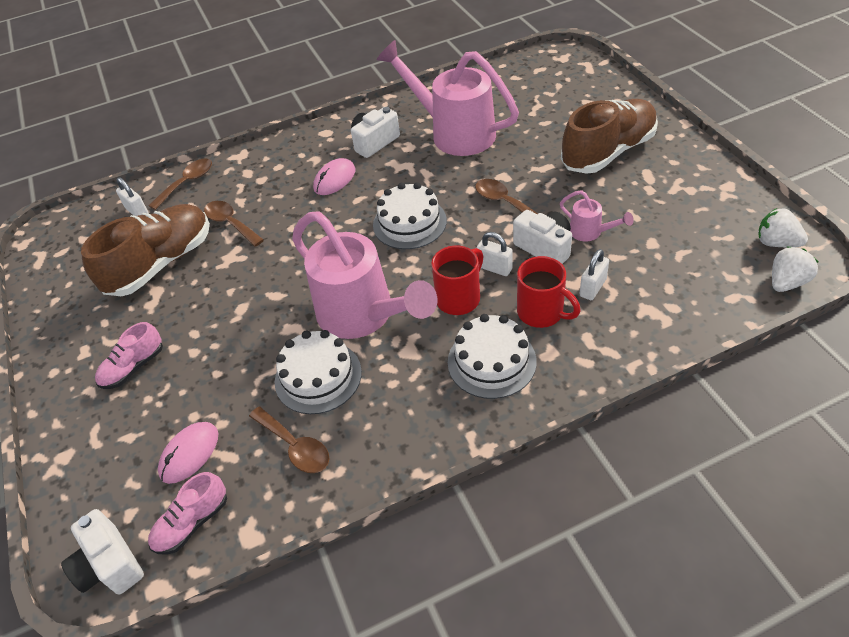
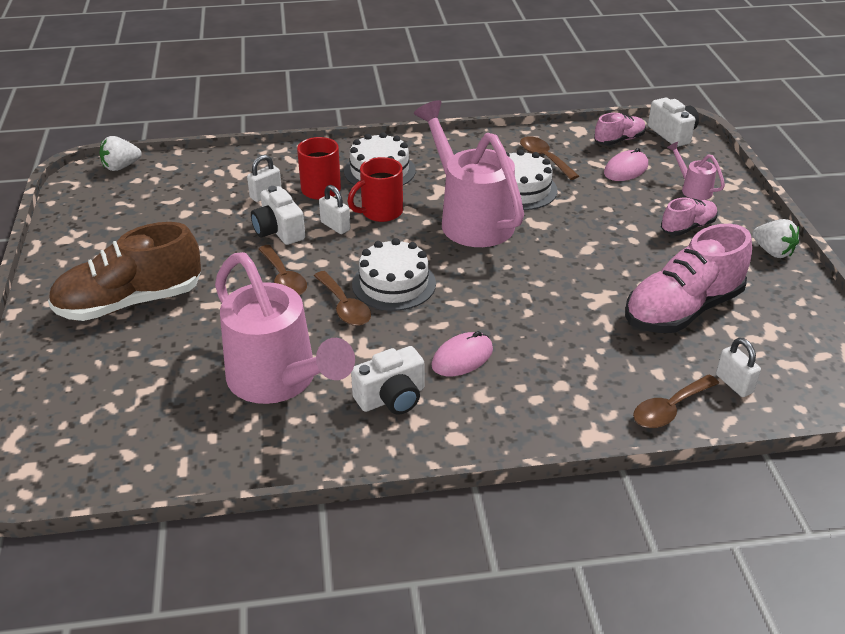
camera: 170 degrees left, 10 degrees down
(161, 263) = (682, 310): brown shoe -> pink shoe
(230, 223) = (602, 335): brown spoon -> brown spoon (344, 307)
(590, 232) = (228, 233): pink watering can -> pink watering can (693, 189)
(776, 243) = (91, 190): white strawberry -> white strawberry (772, 252)

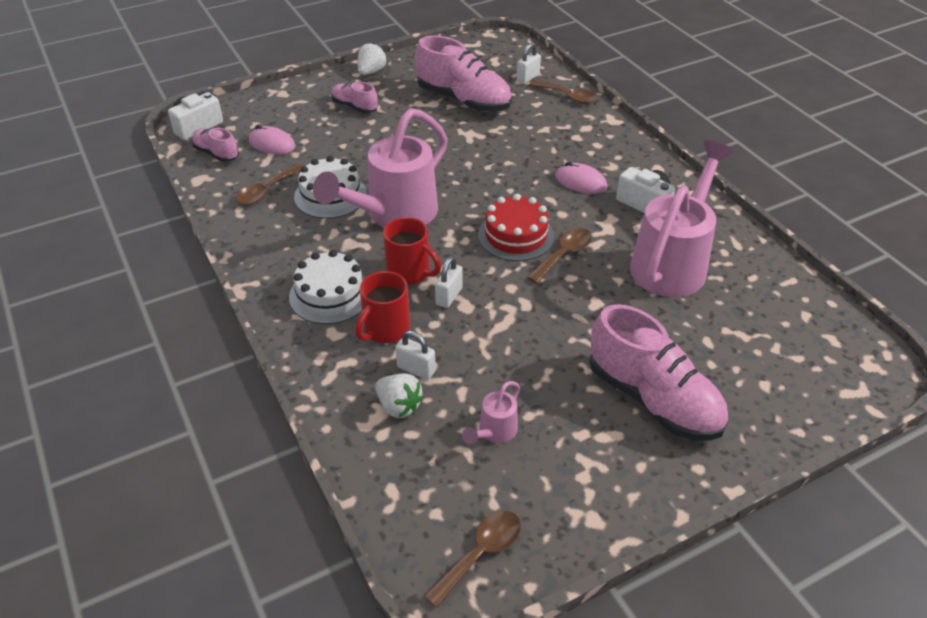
camera: 110 degrees left, 5 degrees up
(121, 167) = (412, 549): white strawberry -> white strawberry (399, 406)
(130, 302) = (653, 399): brown shoe -> pink shoe
(279, 231) = (478, 334): white camera -> none
(284, 279) = (550, 303): brown spoon -> brown spoon (480, 553)
(394, 284) = (516, 235): white cake -> red cake
(693, 189) = (294, 109): pink watering can -> pink watering can (494, 432)

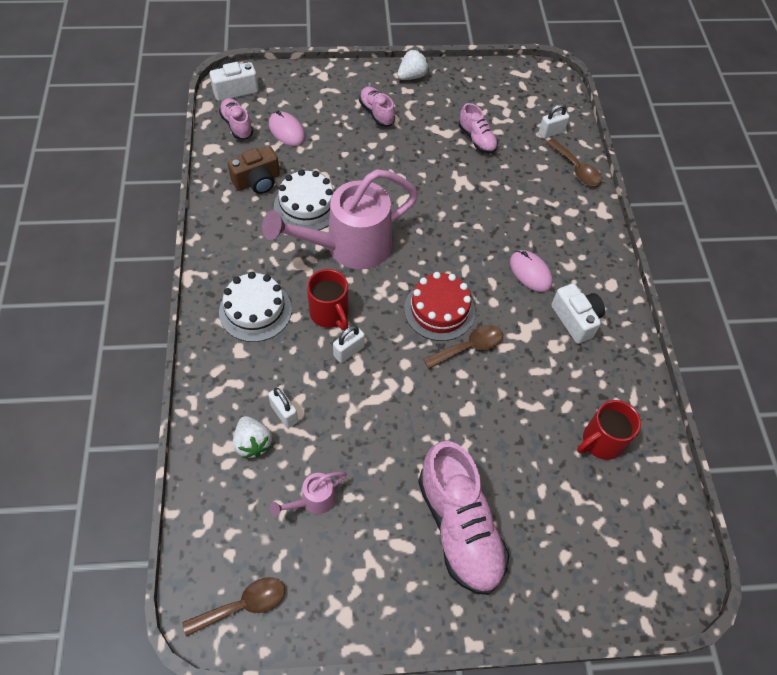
camera: 20 degrees right, 15 degrees up
(266, 191) = (257, 181): brown spoon -> brown camera
(385, 329) = (281, 363): red mug -> red mug (601, 441)
(464, 100) = (477, 139): pink shoe -> pink shoe, size x0.52
(673, 262) = (561, 395): pink watering can -> none

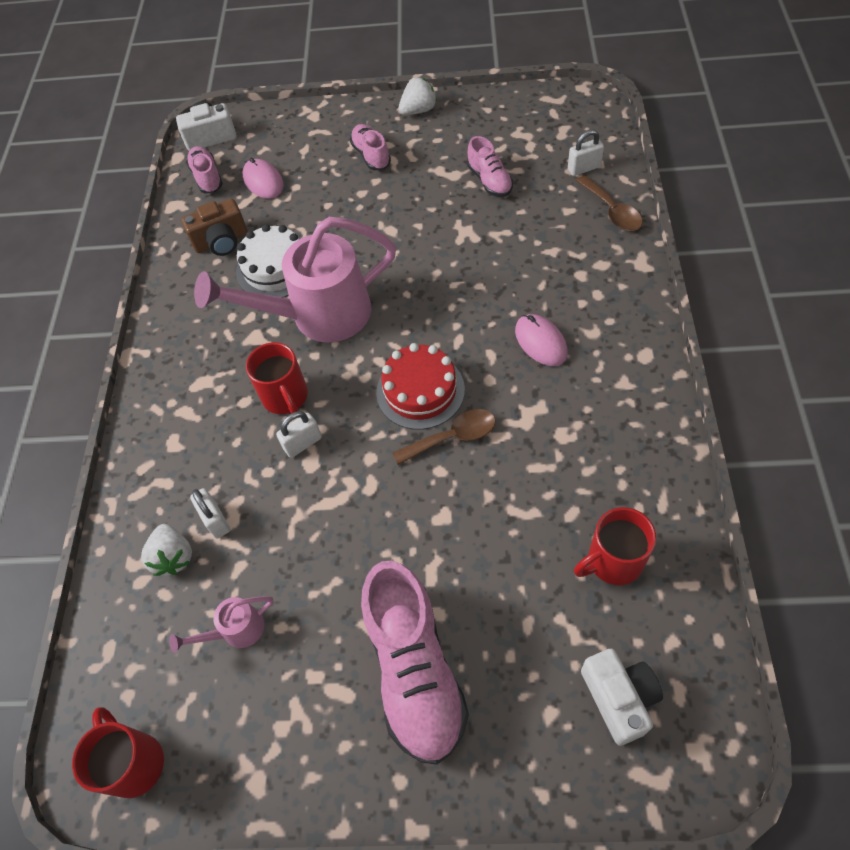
camera: 15 degrees right, 0 degrees up
(243, 605) = (134, 762): brown spoon -> red mug
(255, 310) = (198, 394): white cake -> none
(575, 320) = (594, 401): white camera -> white camera (619, 698)

